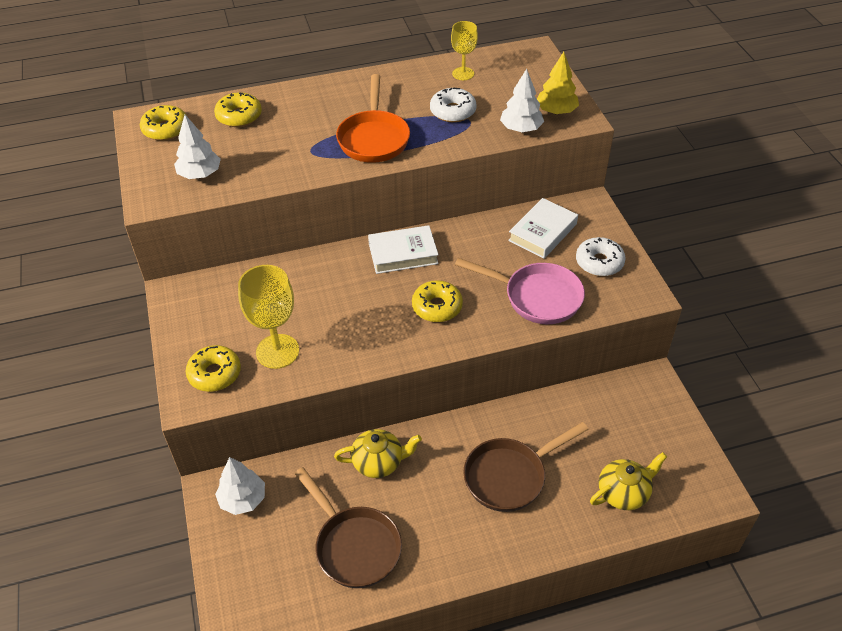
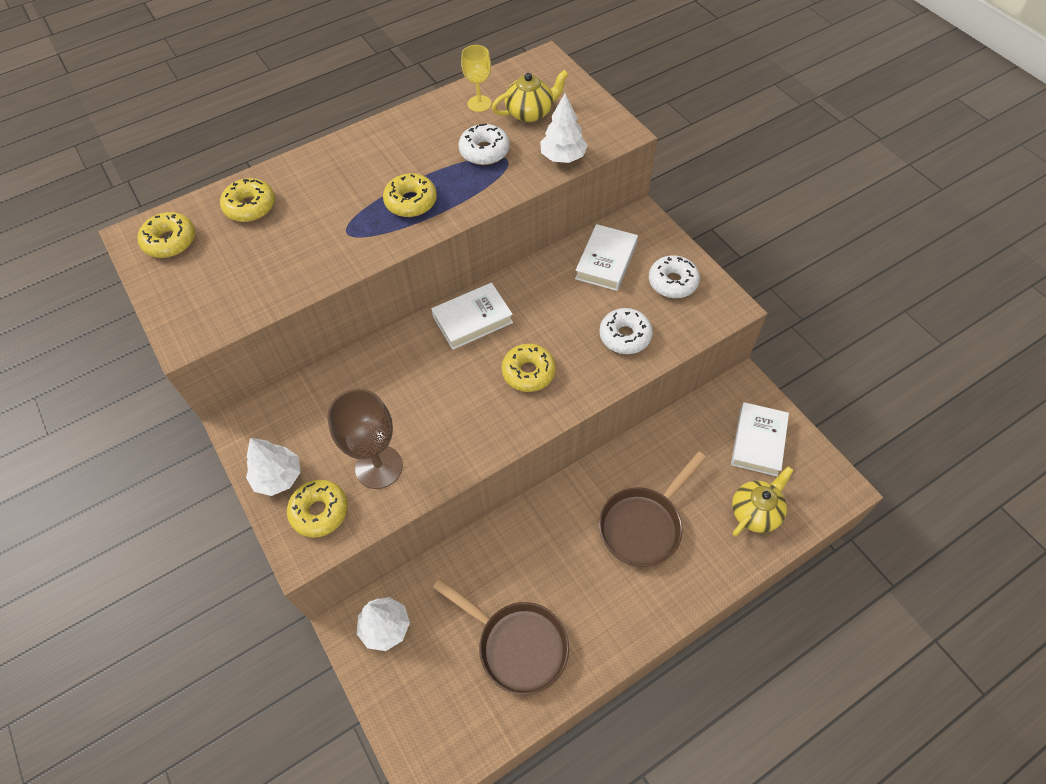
camera: 15 degrees left, 10 degrees up
(200, 174) = (231, 289): white tree -> white tree (278, 477)
(277, 351) = (379, 467): yellow goblet -> brown goblet
(374, 138) = (411, 202): orange pan -> yellow donut
(378, 462) = (510, 546): yellow teapot -> yellow teapot (530, 113)
(537, 297) = (625, 336): pink pan -> white donut
(556, 111) = (591, 128): yellow tree -> none
(648, 432) = (758, 441): none -> white book

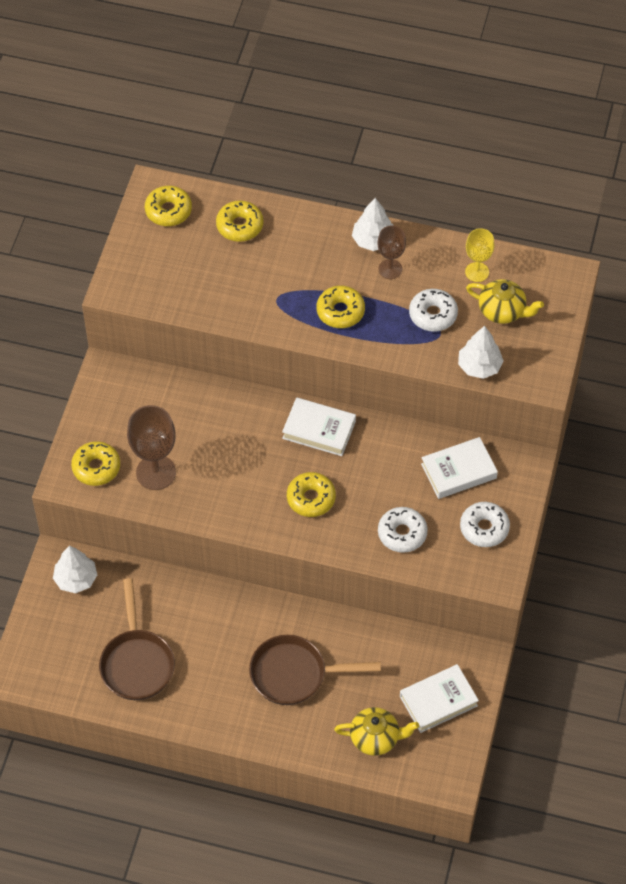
camera: 45 degrees right, 0 degrees up
(278, 477) = (95, 424): white tree -> white tree (373, 240)
(413, 147) = (390, 269): none -> brown goblet

